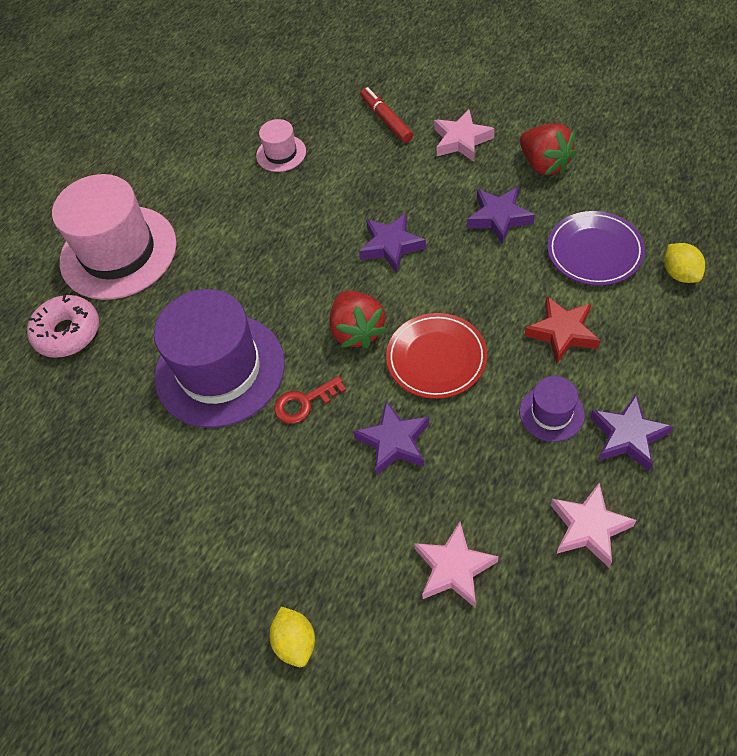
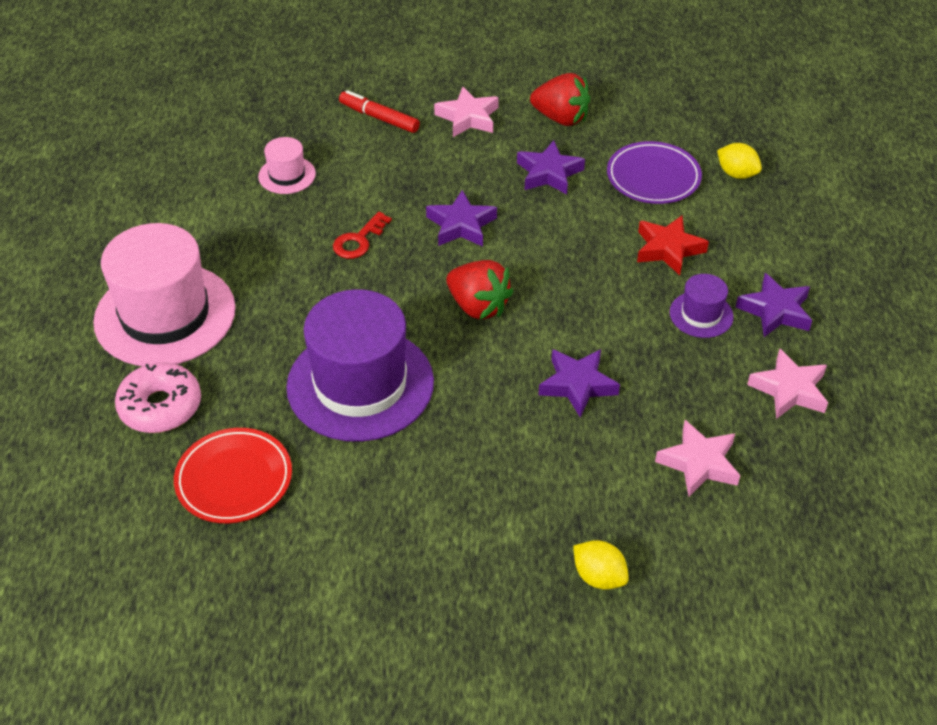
camera: 35 degrees left, 10 degrees down
(304, 403) = (468, 383): red key -> red key (359, 240)
(436, 358) = (569, 305): red plate -> red plate (234, 479)

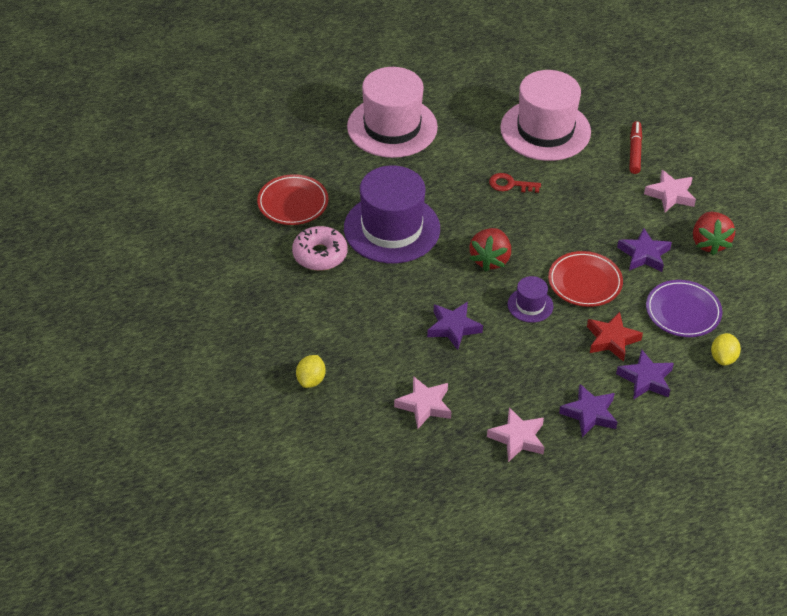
camera: 65 degrees right, 0 degrees up
(160, 406) = (325, 154): pink donut -> pink donut (320, 255)
(287, 175) = (545, 130): pink hat -> pink hat, size x2.20
(461, 225) = (558, 227): purple star -> purple star (645, 379)
(564, 237) = (585, 282): none -> red plate
(701, 314) = (558, 374): purple hat -> purple hat (530, 305)

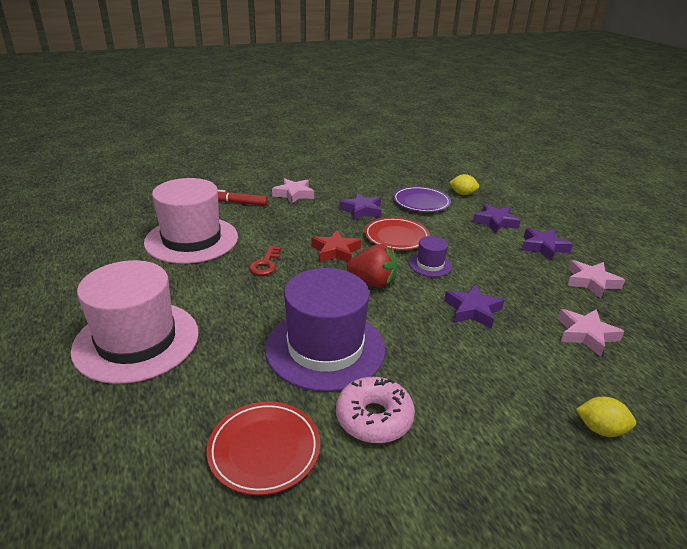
camera: 90 degrees left, 15 degrees down
(611, 340) = (459, 231): red star -> red star (335, 251)
(709, 243) = (348, 186): red strawberry -> none

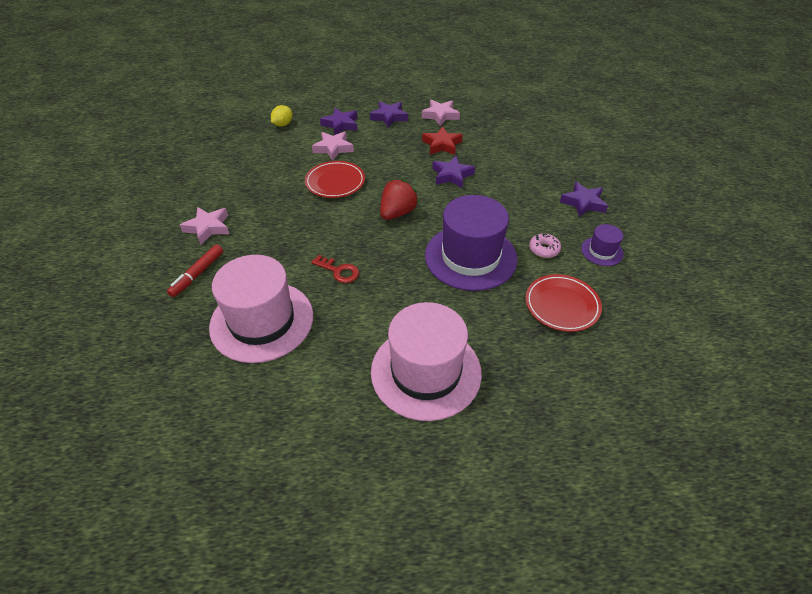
camera: 70 degrees left, 15 degrees up
(335, 251) = (340, 223): red star -> red star (442, 145)
(362, 210) = (275, 190): purple star -> purple star (583, 203)
(374, 418) = (544, 249): pink donut -> pink donut, size x0.61
(421, 202) = (283, 151): purple plate -> none
(430, 265) = (386, 177): purple hat -> purple hat (602, 251)
(586, 335) = (492, 140): pink star -> pink star (333, 148)
(600, 429) = (568, 167): yellow lemon -> none

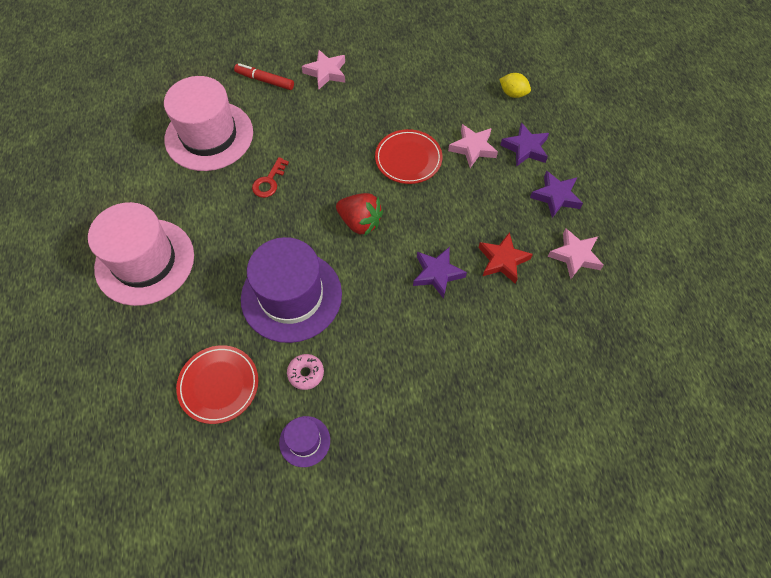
camera: 85 degrees right, 15 degrees up
(583, 203) = (398, 430): purple star -> none

